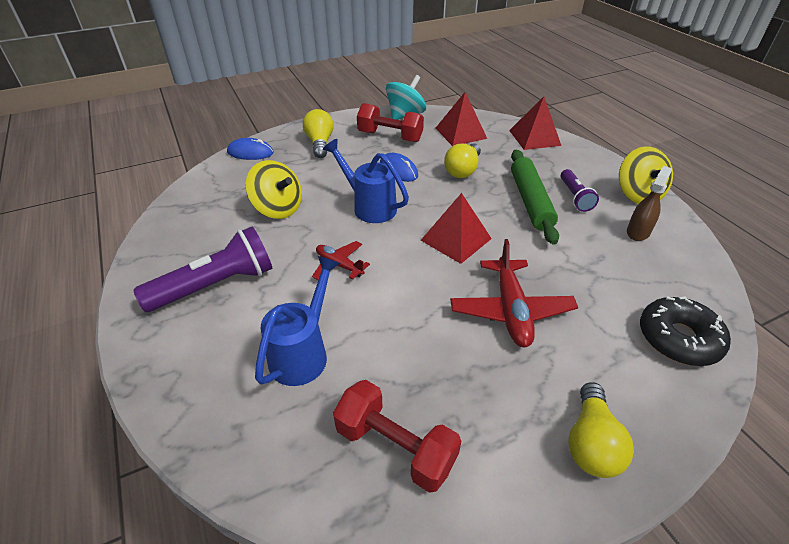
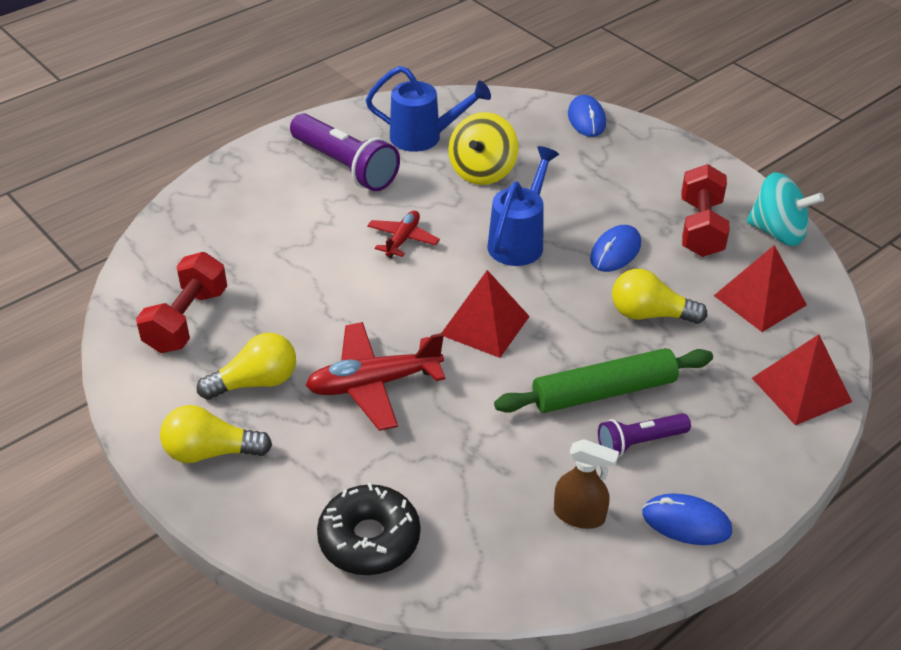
camera: 75 degrees right, 0 degrees up
(303, 352) = (275, 243): blue watering can -> blue watering can (424, 137)
(320, 143) = (642, 168): yellow light bulb -> yellow light bulb (255, 382)
(637, 194) = (686, 522): yellow spinning top -> blue mouse

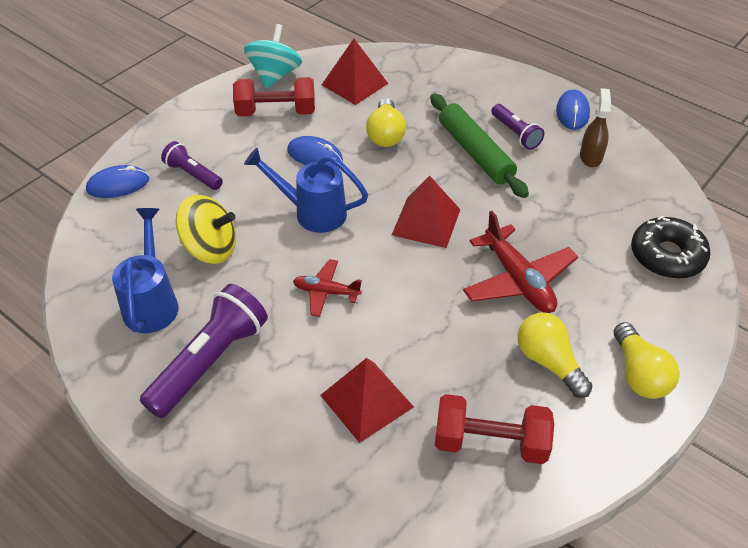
camera: 100 degrees left, 5 degrees up
(594, 164) = (193, 175): none -> purple flashlight
(801, 389) = (438, 68): red pyramid -> red pyramid (366, 401)

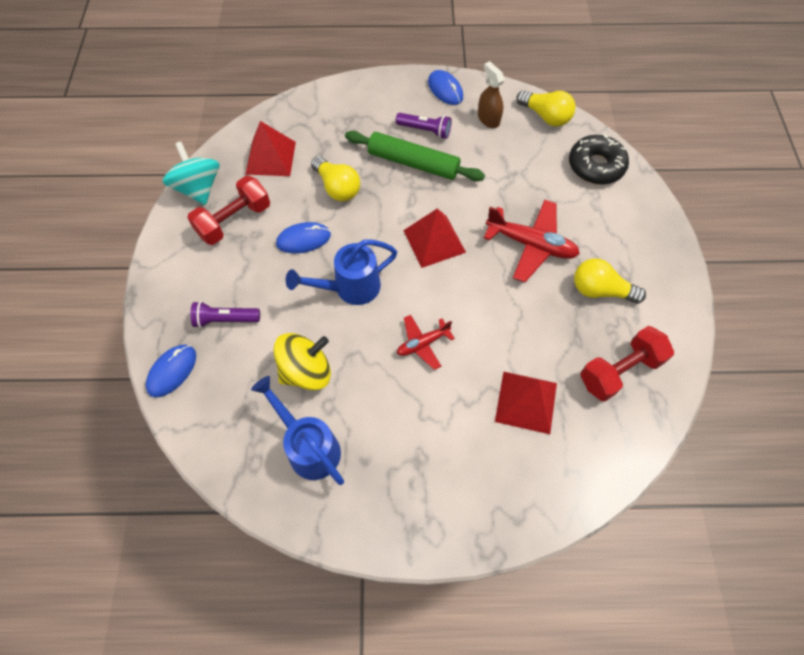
camera: 40 degrees left, 15 degrees up
(209, 362) = (399, 458): purple flashlight -> none
(639, 374) = (652, 260): yellow light bulb -> yellow light bulb (545, 116)

